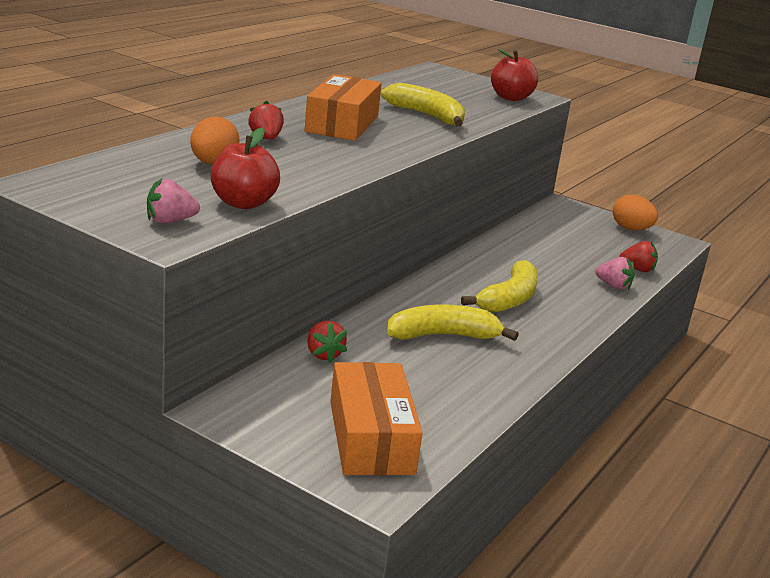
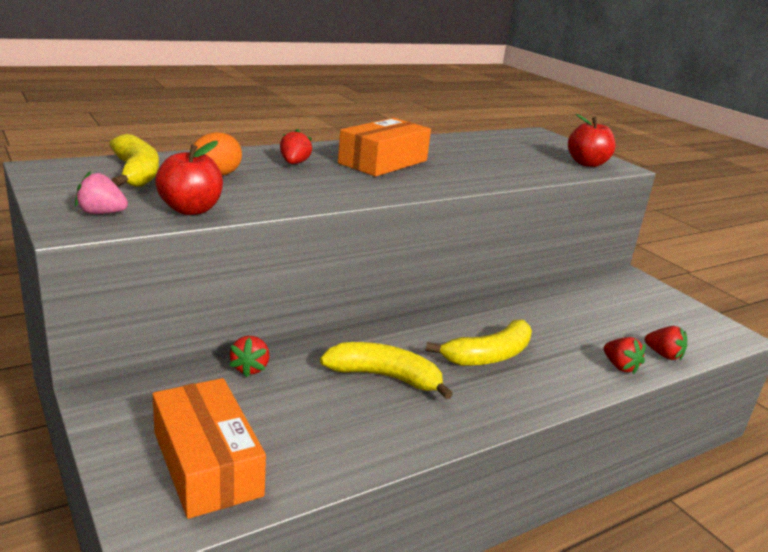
camera: 25 degrees right, 0 degrees up
(371, 437) = (207, 463): orange box -> orange box turned 45 degrees counterclockwise
(427, 116) = (477, 167): yellow banana -> yellow banana (136, 173)
(613, 286) = (620, 367): pink strawberry -> red strawberry
(631, 229) = (689, 313): orange egg -> none

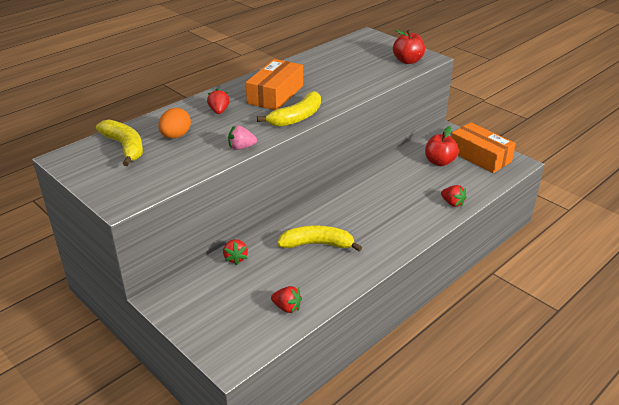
camera: 10 degrees left, 10 degrees up
(101, 213) = (128, 188): pink strawberry -> pink strawberry (241, 147)
(191, 209) = (179, 171): red apple -> red apple (439, 162)
(207, 463) = (241, 322): orange box -> orange box (480, 156)
(489, 356) = (373, 214): yellow banana -> yellow banana (297, 117)
(663, 355) = (476, 188): red strawberry -> red strawberry (287, 307)

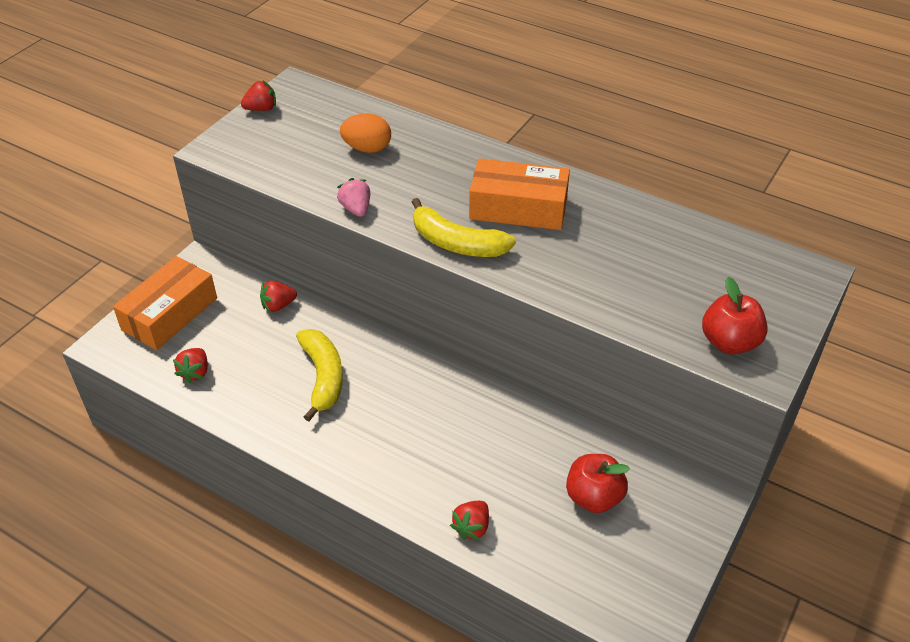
camera: 75 degrees right, 10 degrees up
(125, 147) = (329, 118): yellow banana -> none
(219, 111) = (445, 167): red strawberry -> red strawberry (261, 109)
(480, 156) = (642, 559): orange box -> orange box (170, 314)

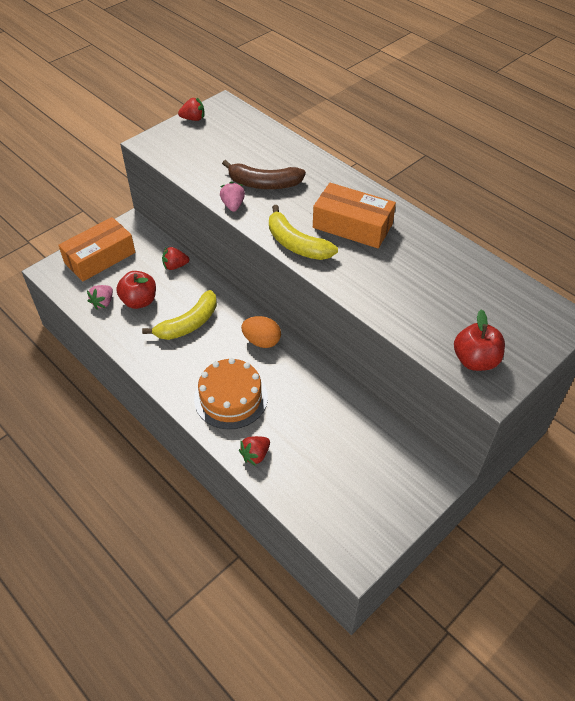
camera: 15 degrees right, 5 degrees up
(195, 372) = (103, 302): red strawberry -> pink strawberry
(323, 377) = (188, 324): yellow banana -> yellow banana turned 45 degrees clockwise
(367, 148) = (258, 161): orange egg -> orange egg (262, 341)
(386, 175) = (264, 184): none -> brown banana
(413, 461) = (231, 398): none -> orange cake
(593, 497) = (351, 453): red apple -> red apple (139, 301)

